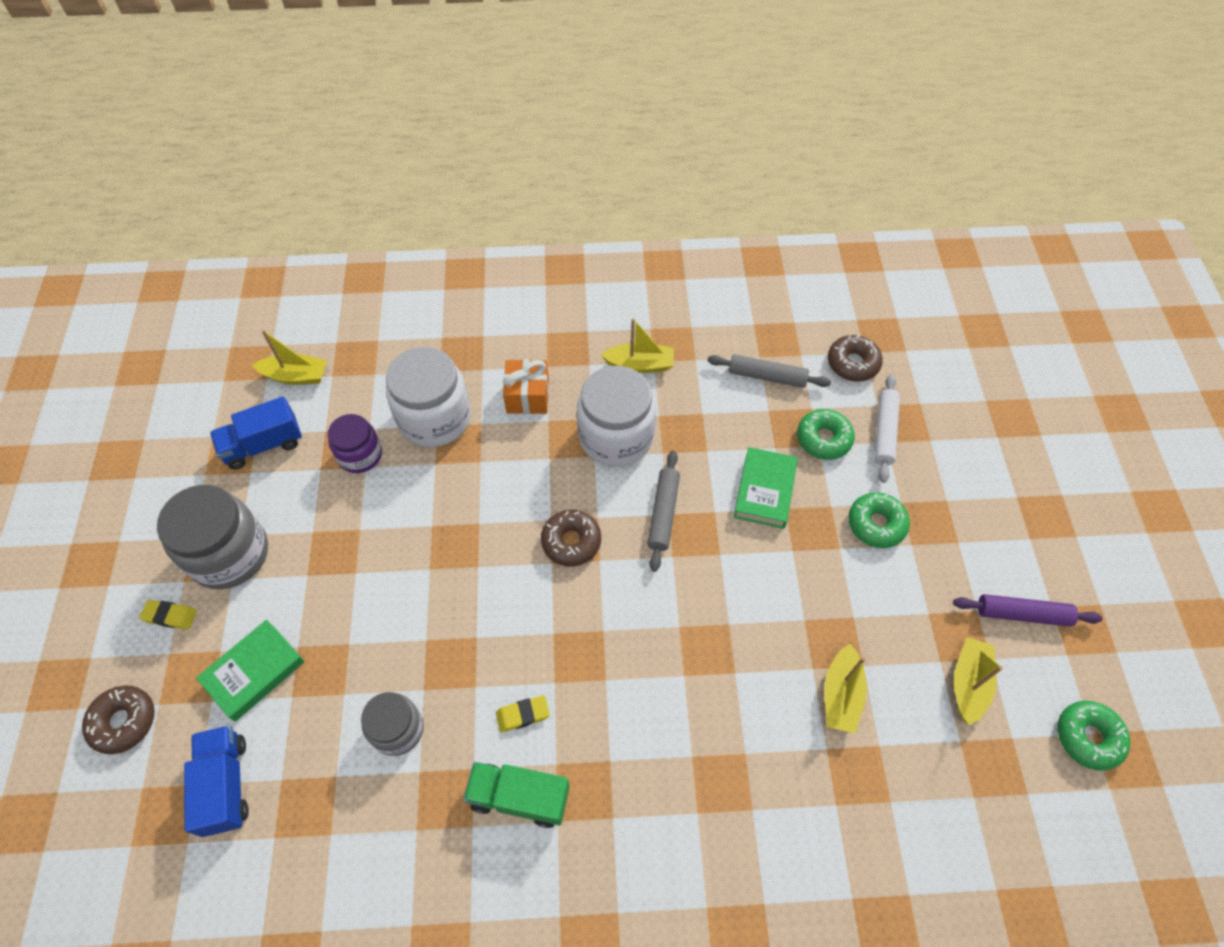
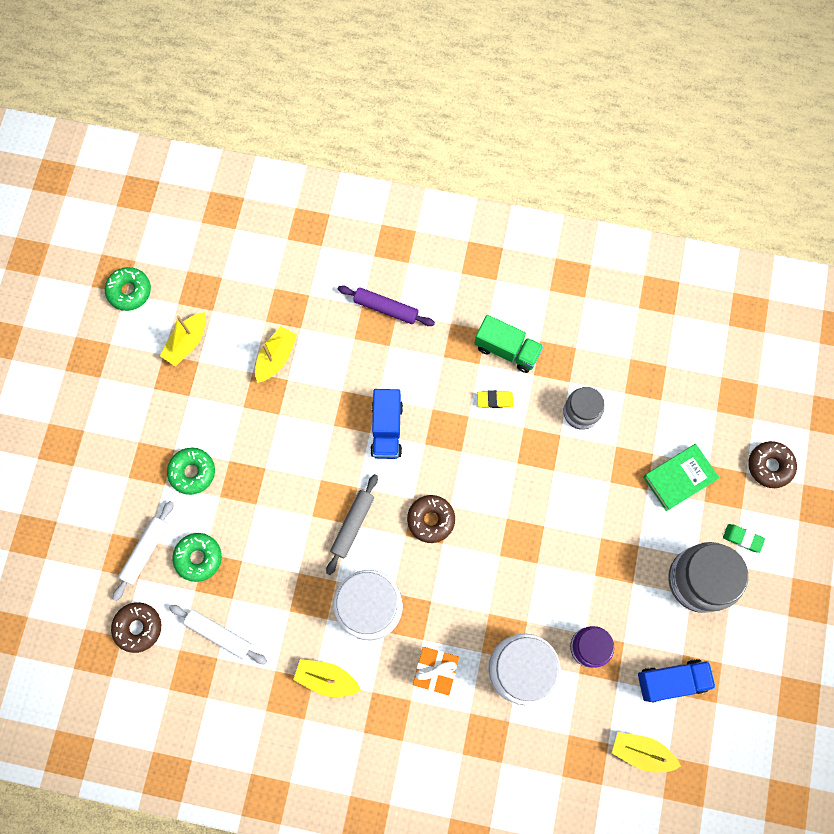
camera: 165 degrees left, 15 degrees up
(170, 616) = (742, 538): yellow eraser -> green eraser
(226, 785) = (697, 406): blue truck -> blue truck (387, 429)
(765, 491) = (266, 523): green book -> none
(767, 376) = (219, 634): grey rolling pin -> white rolling pin
(1022, 614) = (123, 378): purple rolling pin -> purple rolling pin (386, 308)

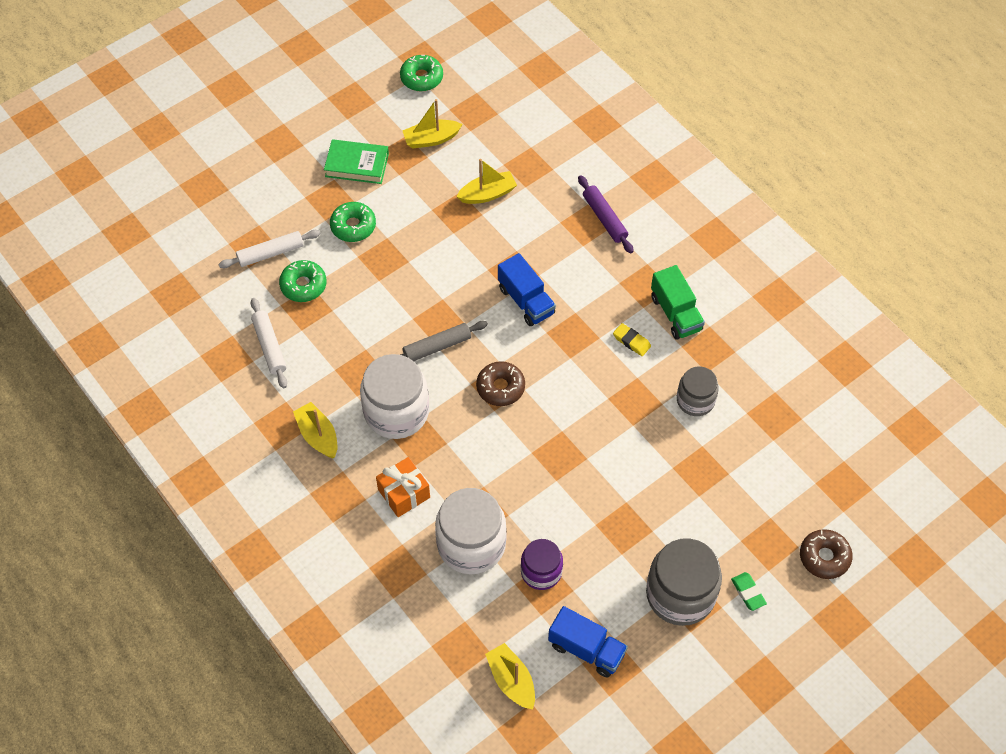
camera: 40 degrees right, 15 degrees down
(138, 627) = (218, 299): brown donut -> none
(387, 429) = (526, 301): blue truck -> blue truck turned 75 degrees counterclockwise
(679, 478) = (734, 507): green book -> green book (357, 165)

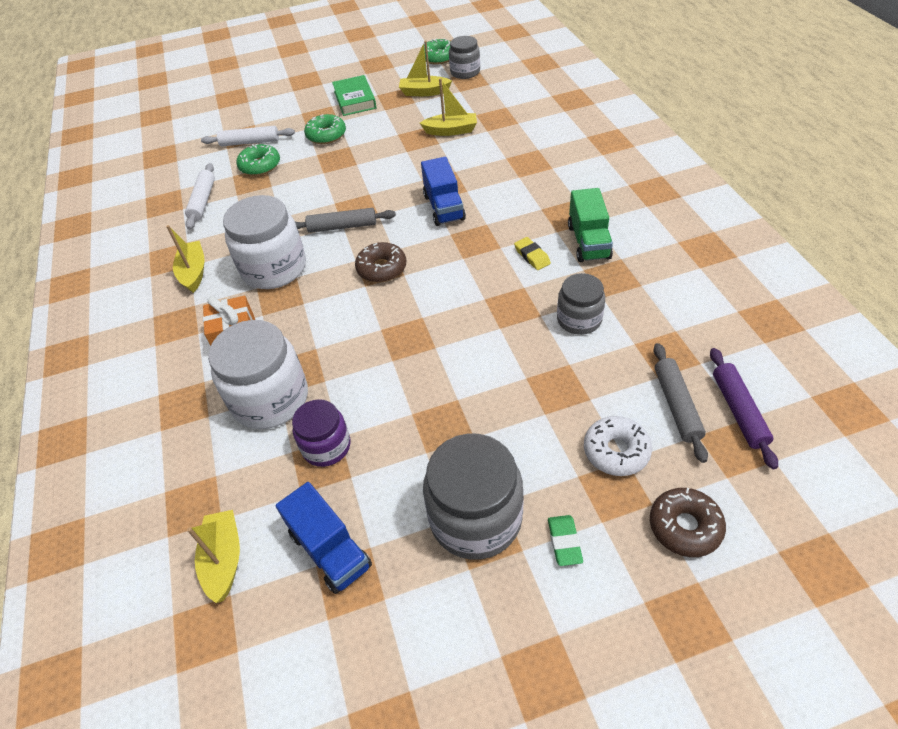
camera: 25 degrees right, 10 degrees down
(357, 165) = (355, 100): green book -> green book turned 45 degrees clockwise
(463, 98) = (465, 72): none -> grey jar
(604, 218) = (549, 161): purple rolling pin -> purple rolling pin (738, 411)
(761, 513) = (616, 451): none -> white donut
(794, 461) = (676, 405): none -> grey rolling pin

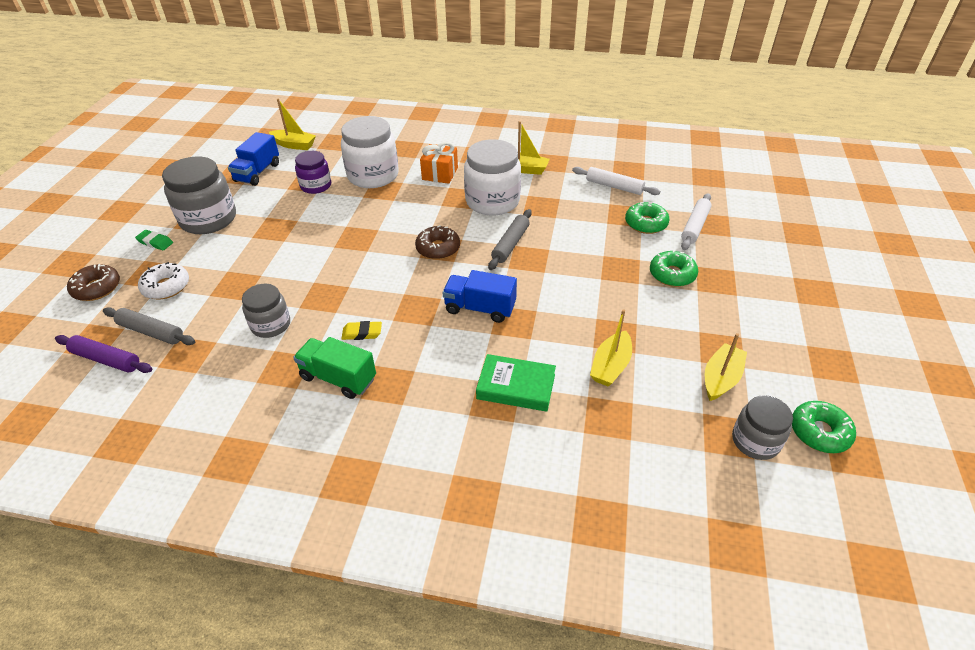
camera: 115 degrees right, 5 degrees down
(330, 550) = (257, 172): blue truck -> blue truck turned 60 degrees counterclockwise
(355, 100) = (739, 316): green book -> green book (516, 387)

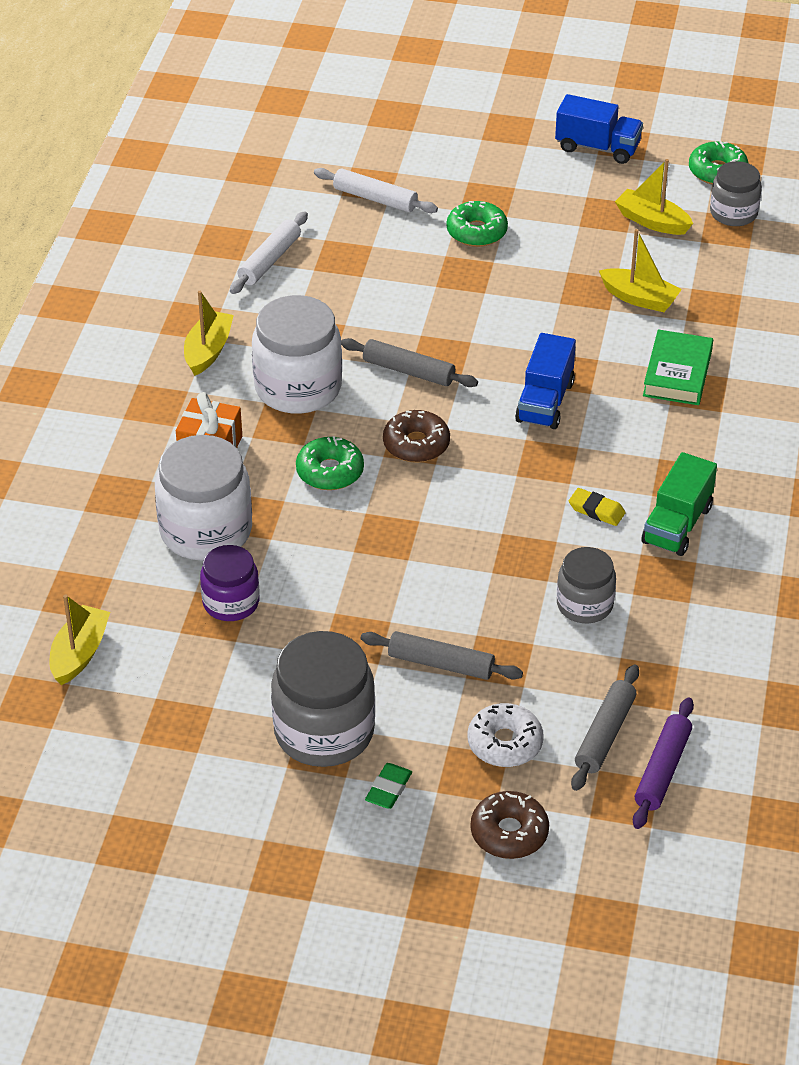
camera: 90 degrees left, 0 degrees up
(241, 260) = (441, 664): none -> grey rolling pin
(257, 172) = (176, 691): blue truck -> blue truck (597, 147)
(362, 333) = (596, 510): yellow eraser -> yellow eraser turned 60 degrees counterclockwise
(646, 223) = (366, 240): green donut -> green donut (330, 471)

